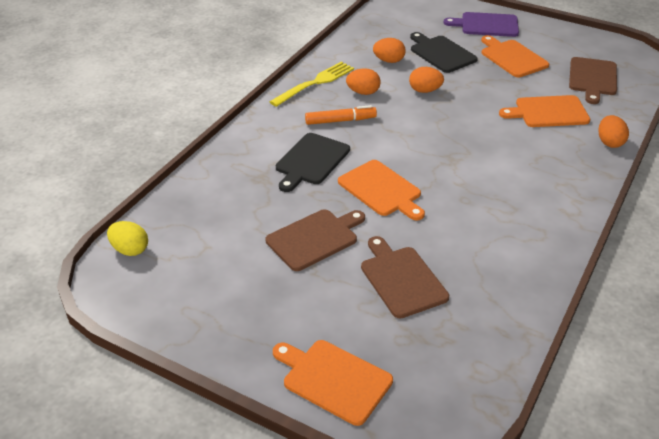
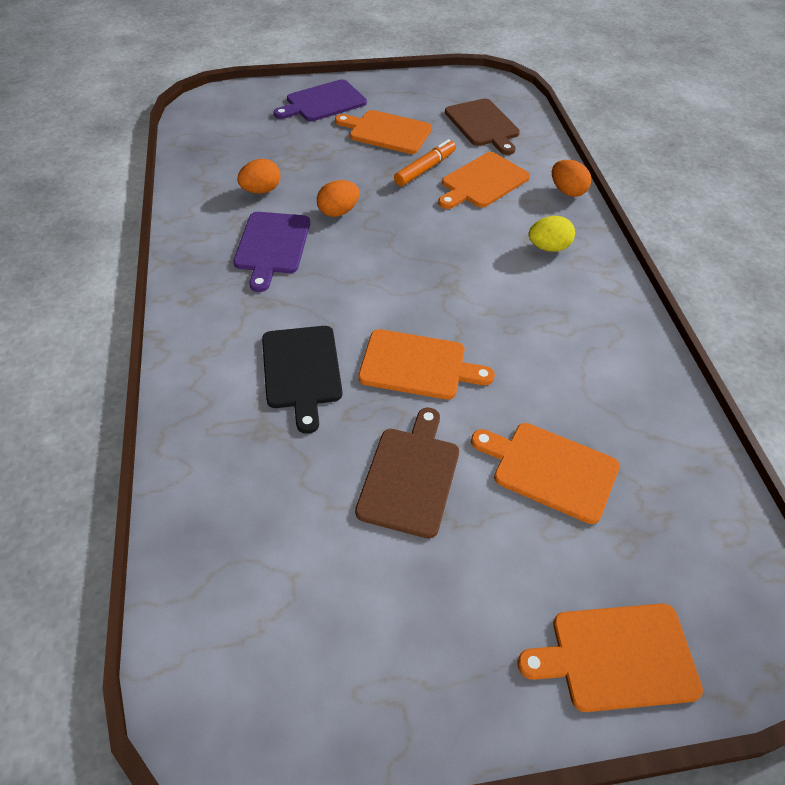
camera: 40 degrees left, 10 degrees up
(130, 250) = (191, 655): yellow egg -> yellow egg (548, 247)
(315, 83) = (202, 259): yellow fork -> none
(340, 121) = (283, 297): orange marker -> orange marker (425, 169)
(363, 92) = (272, 246): orange egg -> purple cutting board
(401, 279) = (550, 470): brown cutting board -> orange cutting board
(441, 53) = (310, 156): black cutting board -> none

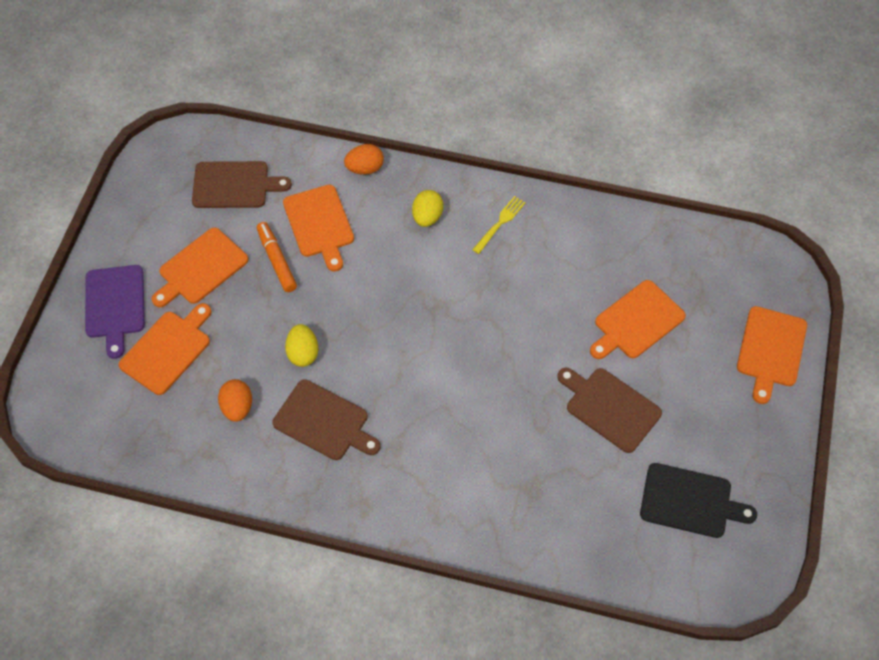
camera: 65 degrees left, 10 degrees up
(272, 246) = (324, 421): purple cutting board -> brown cutting board
(302, 370) = (484, 444): black cutting board -> black cutting board (690, 501)
(338, 212) = (303, 353): orange egg -> yellow egg
(417, 365) = (512, 363): orange cutting board -> orange cutting board (167, 350)
(586, 303) = (500, 223): none -> yellow fork

